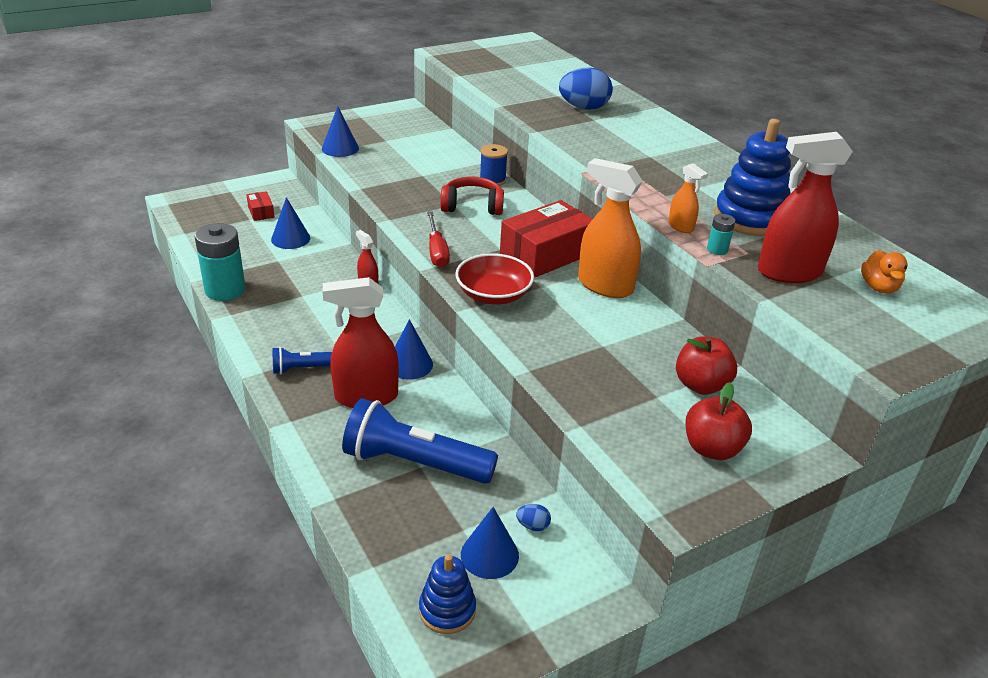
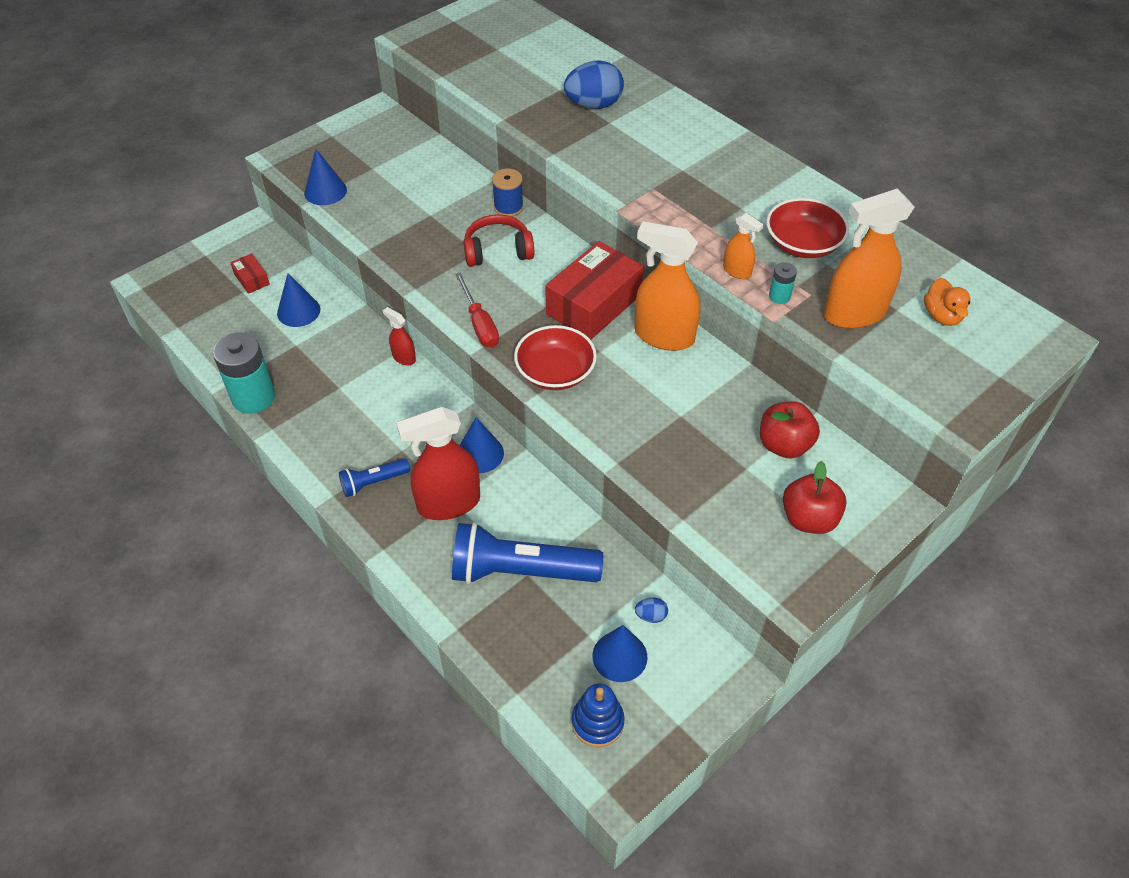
camera: 10 degrees left, 15 degrees up
(750, 218) = (803, 244): blue stacking toy -> red bowl
(789, 272) = (854, 313): red spray bottle -> orange spray bottle

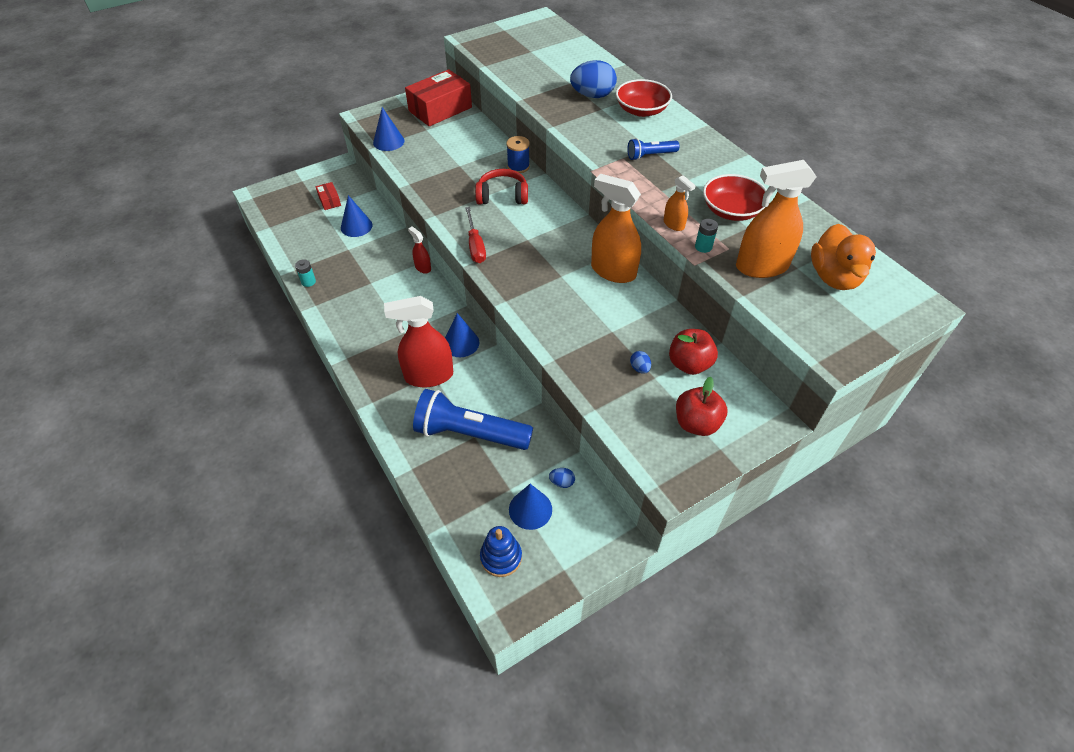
camera: 10 degrees right, 0 degrees up
(253, 397) = (308, 282): turquoise battery -> turquoise battery, size x0.45
(373, 482) = (377, 353): blue flashlight -> blue flashlight (650, 155)
(555, 372) = (523, 287): red bowl -> red bowl (641, 110)
(593, 304) = (564, 242): red box -> red box (440, 109)
(725, 459) = (639, 368): none -> blue egg
(942, 316) = (834, 277): orange duck -> orange duck, size x1.68

